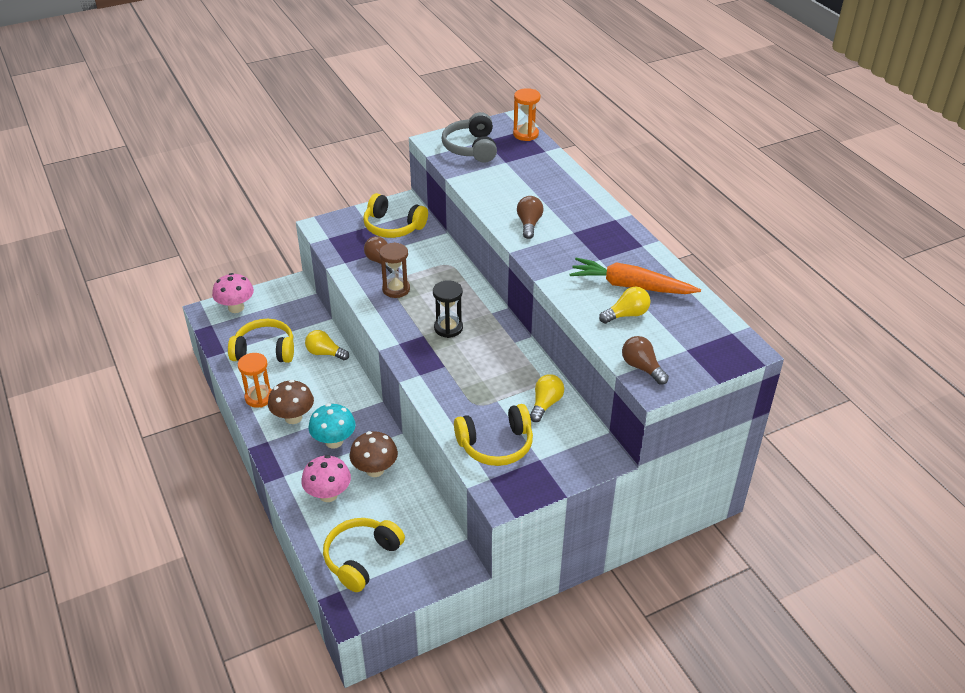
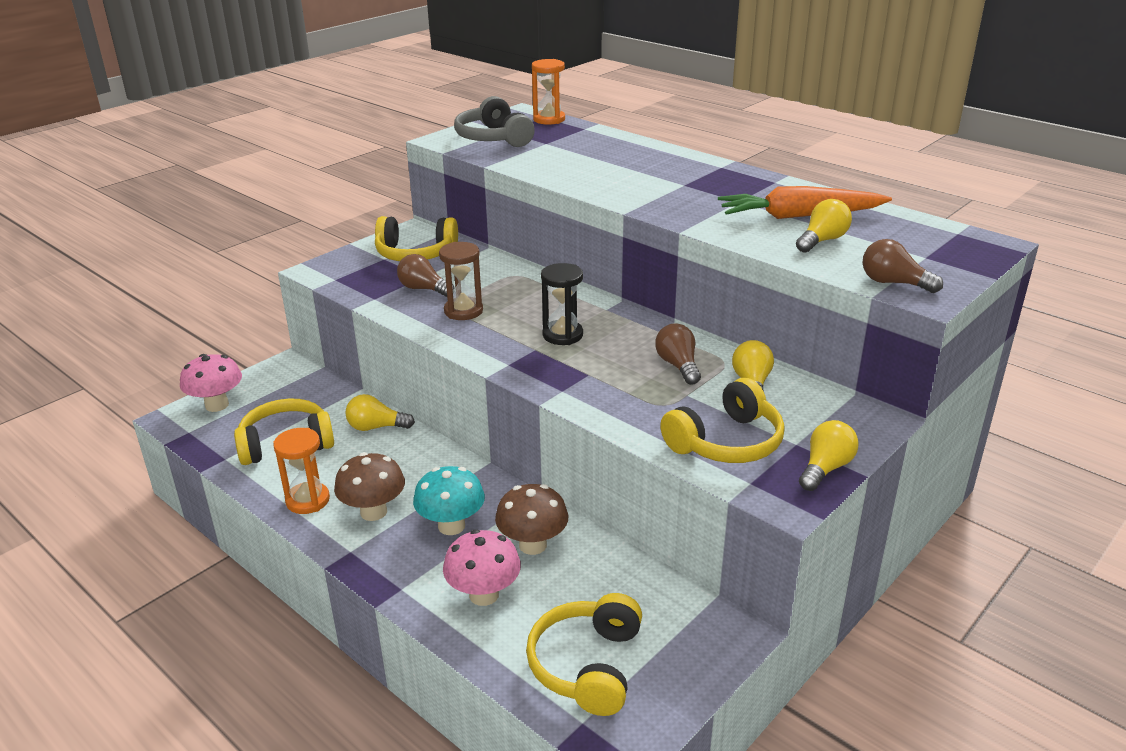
camera: 20 degrees left, 10 degrees down
(529, 224) = (624, 186): brown light bulb -> brown light bulb (678, 365)
(544, 483) = (825, 468): none -> yellow light bulb

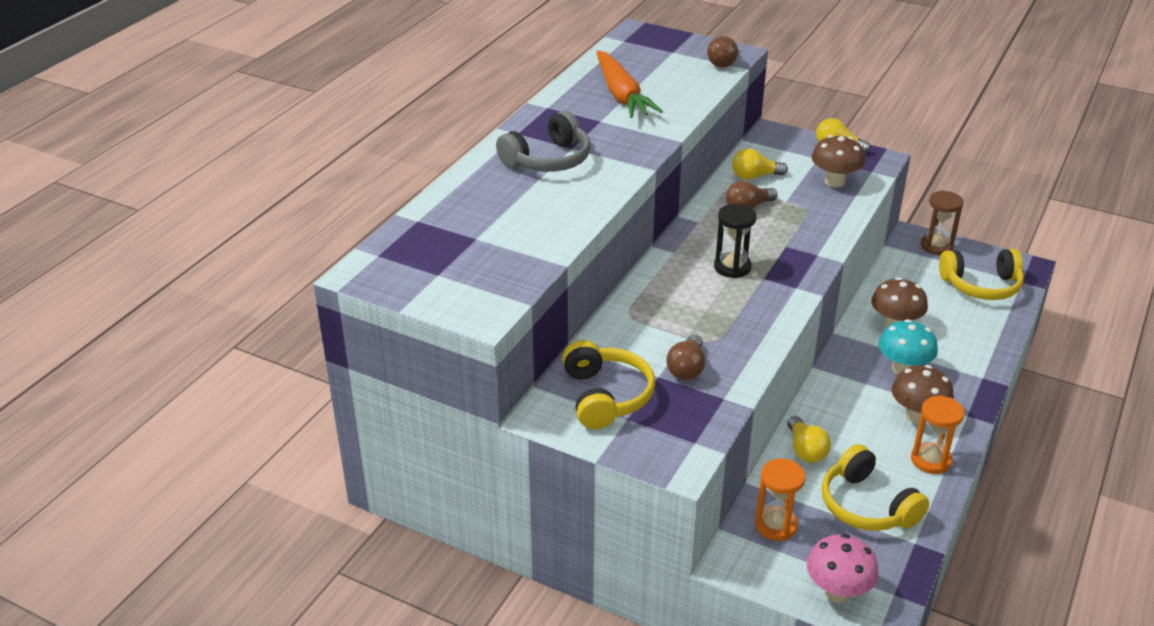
camera: 105 degrees left, 5 degrees up
(463, 311) = (719, 331): brown hourglass -> brown hourglass (936, 246)
(484, 595) = (958, 338): pink mushroom -> none
(493, 138) = (469, 277): grey headphones -> grey headphones (548, 160)
(549, 119) = (388, 249): orange hourglass -> orange hourglass (776, 525)
(726, 442) = (834, 182): yellow headphones -> brown mushroom
(822, 240) = (665, 85): yellow light bulb -> none

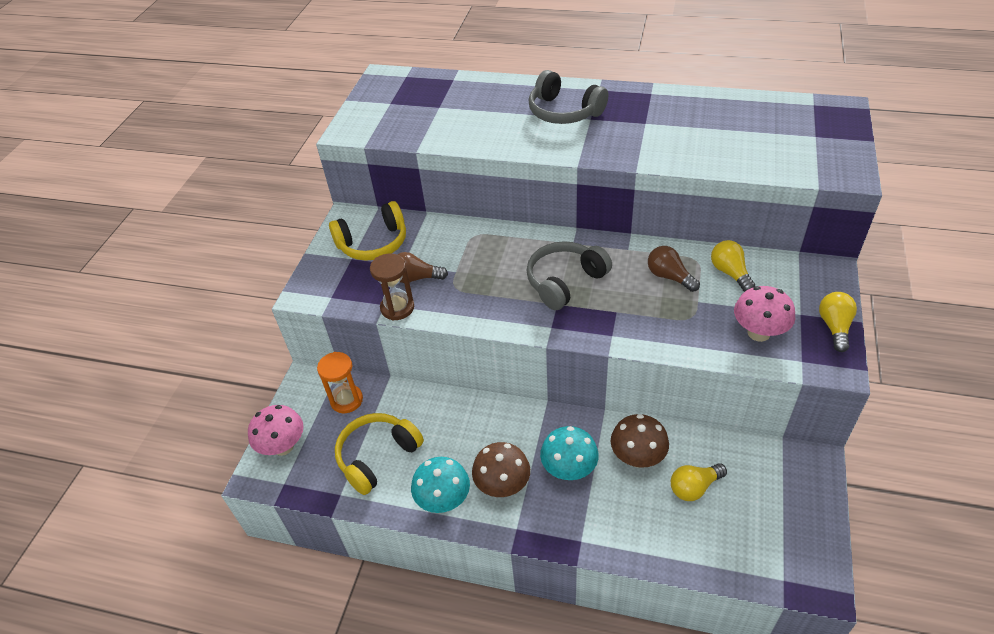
camera: 80 degrees right, 10 degrees up
(621, 95) = (700, 124): orange carrot -> none
(723, 62) = (819, 170): brown light bulb -> none
(732, 267) = (565, 281): black hourglass -> grey headphones
(805, 450) = (435, 408): yellow light bulb -> yellow light bulb (694, 487)
(834, 182) = (758, 333): brown mushroom -> pink mushroom
(931, 460) = (443, 500): orange hourglass -> turquoise mushroom
(936, 246) = (809, 486): brown hourglass -> brown hourglass (397, 308)
(981, 286) = (751, 535): yellow headphones -> none

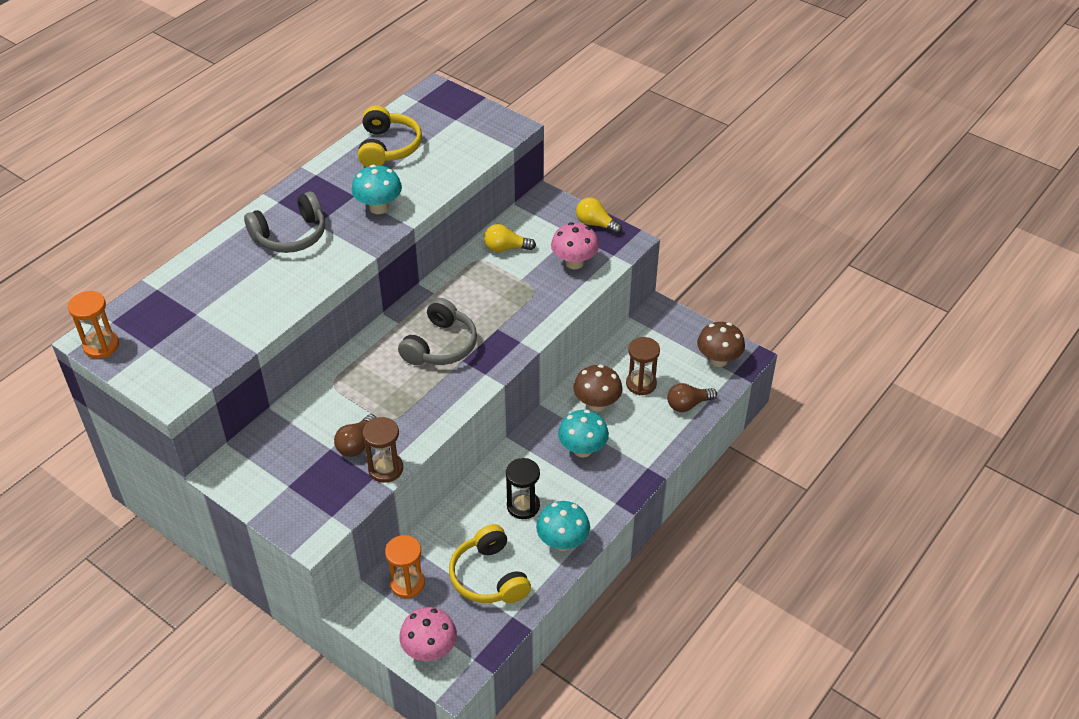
camera: 70 degrees left, 0 degrees up
(373, 243) = (280, 462): yellow headphones -> yellow headphones (388, 147)
(378, 82) = (101, 346): none -> orange hourglass
(471, 449) = (523, 506): none -> black hourglass
(502, 486) = (572, 497): brown mushroom -> brown mushroom (718, 360)
(565, 281) = (440, 345): grey headphones -> grey headphones turned 135 degrees counterclockwise
(643, 142) = (379, 207): none -> turquoise mushroom
(669, 277) = (483, 282): brown light bulb -> brown light bulb (688, 404)
(694, 487) = (641, 384): yellow light bulb -> brown hourglass

